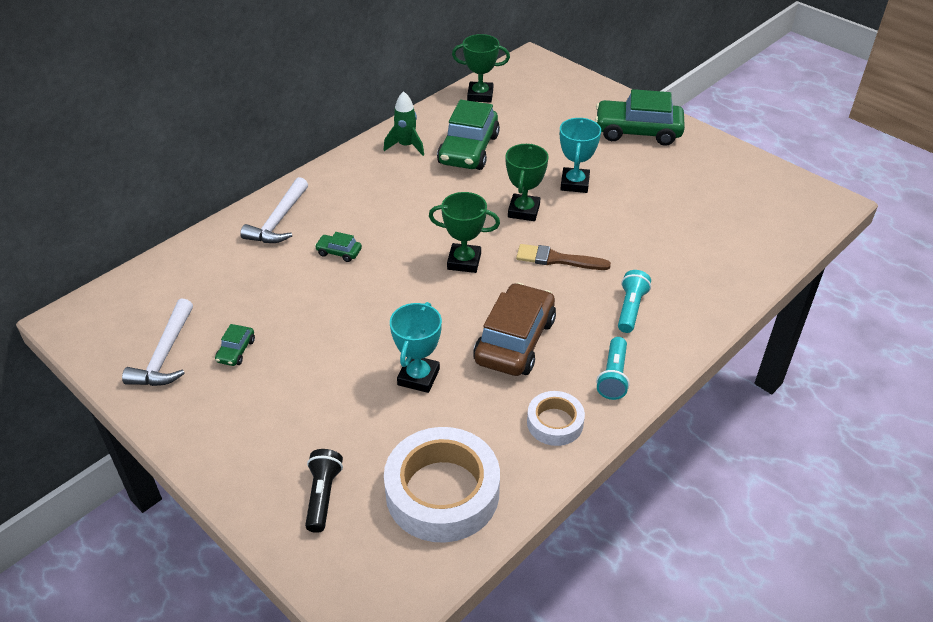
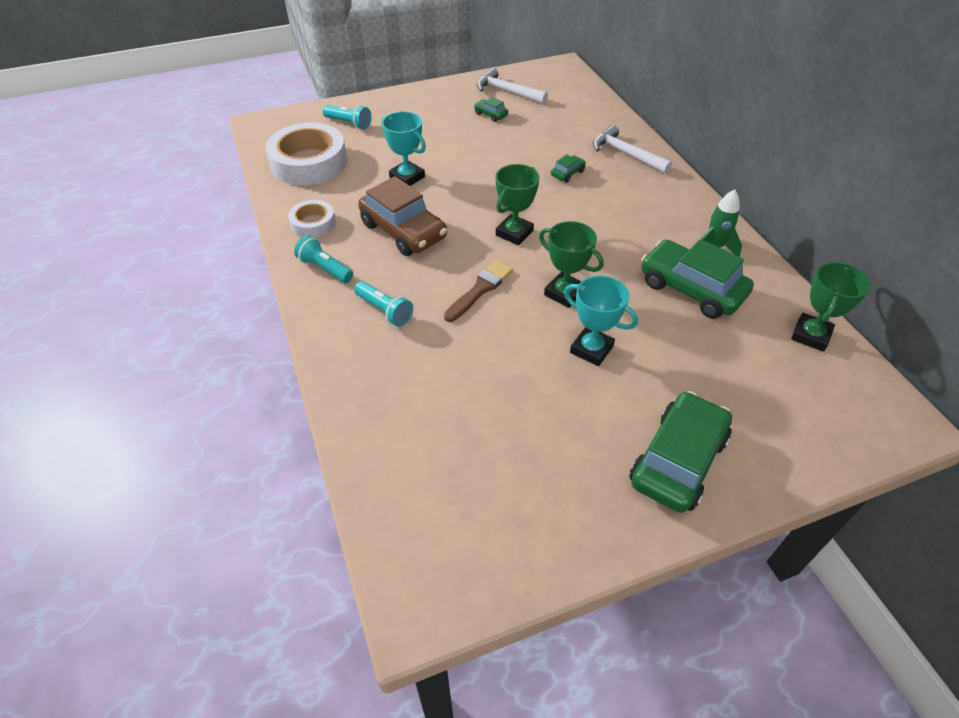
camera: 115 degrees right, 5 degrees up
(323, 496) = (349, 123): black flashlight -> turquoise flashlight

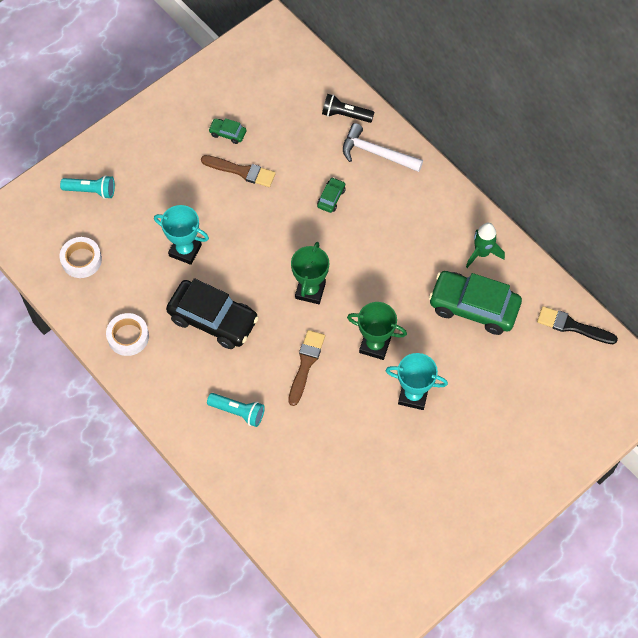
camera: 20 degrees left, 15 degrees up
(309, 162) = (81, 260): white tape -> white tape, size x0.53
(325, 268) = (166, 384): turquoise flashlight -> none
(403, 231) = (213, 319): brown car -> black car
(490, 139) = (241, 171): none -> brown brush
(507, 91) = (229, 90): white hammer -> none
(605, 125) = (345, 115): none -> black flashlight
(678, 460) = (500, 472): green car -> none
(810, 335) = (572, 326): green trophy -> black brush

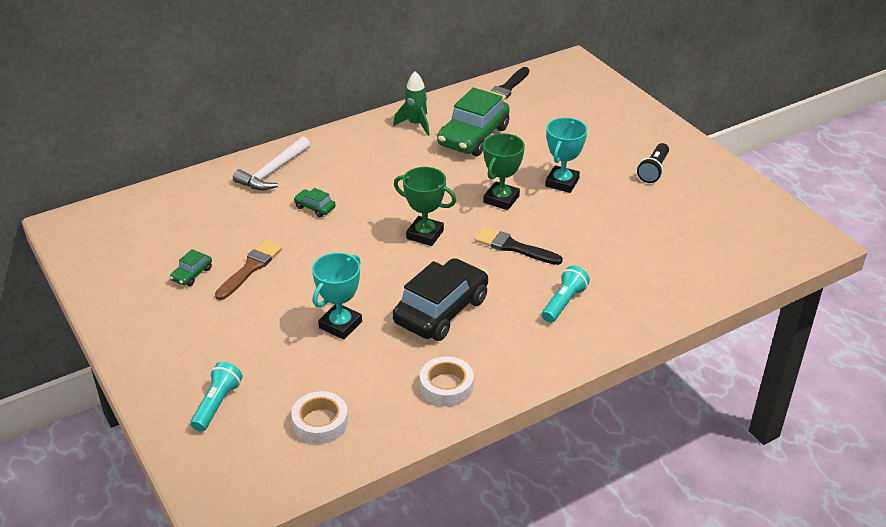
camera: 80 degrees left, 25 degrees down
(305, 364) = (513, 247): brown brush -> black brush
(345, 115) = (214, 186): black flashlight -> black flashlight (653, 170)

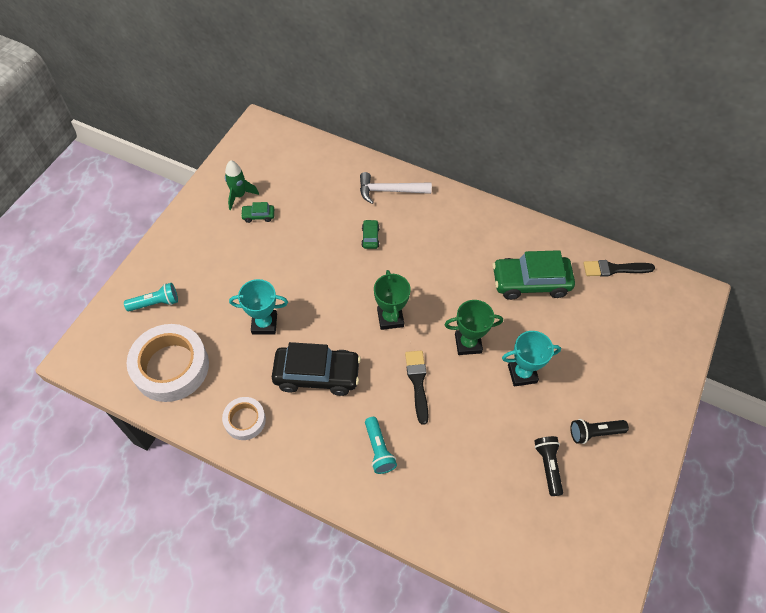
camera: 55 degrees right, 20 degrees up
(250, 268) = (284, 241): brown brush -> none
(320, 422) = (171, 367): white tape -> white tape, size x1.89
(416, 124) = (513, 238): green rocket -> green rocket (239, 195)
(564, 303) = (378, 450): turquoise flashlight -> turquoise flashlight turned 75 degrees clockwise
(664, 208) = (548, 466): none -> black flashlight

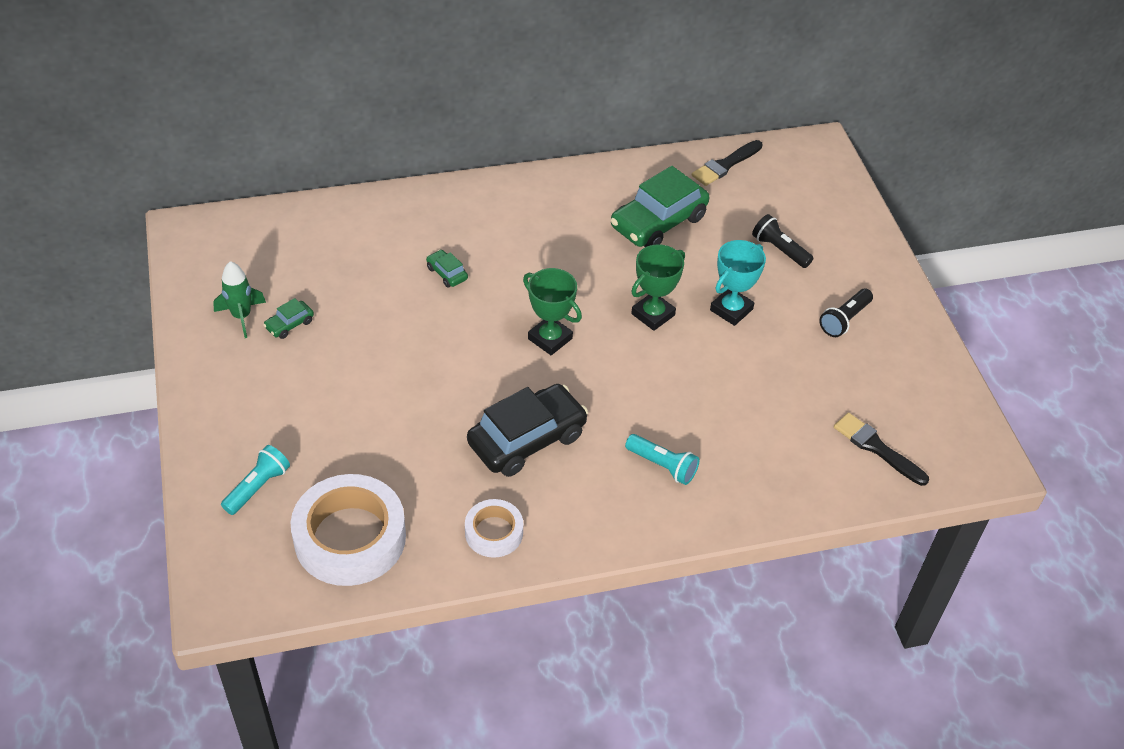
camera: 40 degrees left, 10 degrees down
(264, 324) = (415, 428): turquoise trophy -> none
(389, 191) = (420, 215): white hammer -> none
(417, 382) = (639, 381): black brush -> black brush (876, 448)
(548, 466) = (832, 374): black flashlight -> black flashlight (779, 250)

